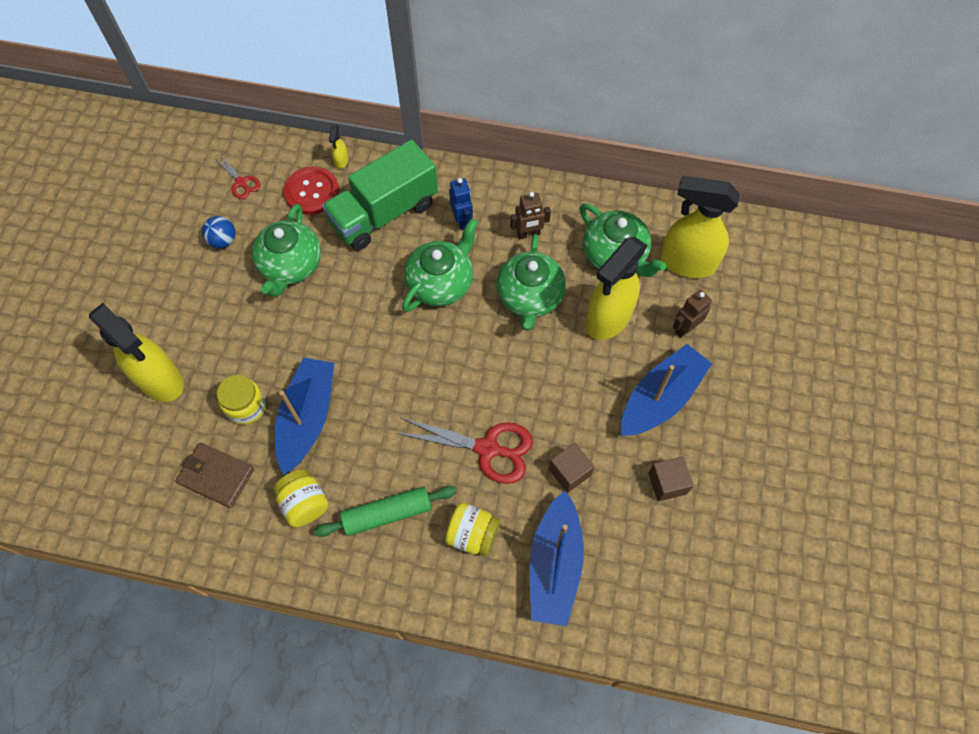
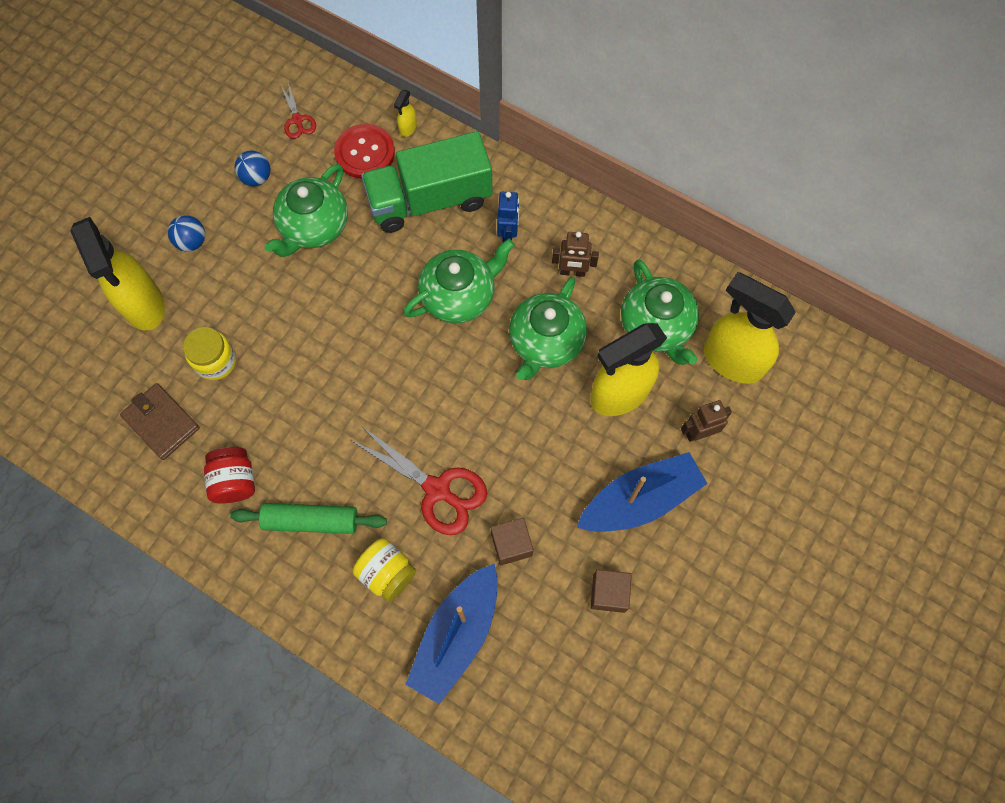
camera: 20 degrees right, 5 degrees up
(185, 312) = (192, 242): none -> blue ball
(304, 504) = (235, 481): yellow jar -> red jar
(307, 418) = (270, 394): blue boat -> none

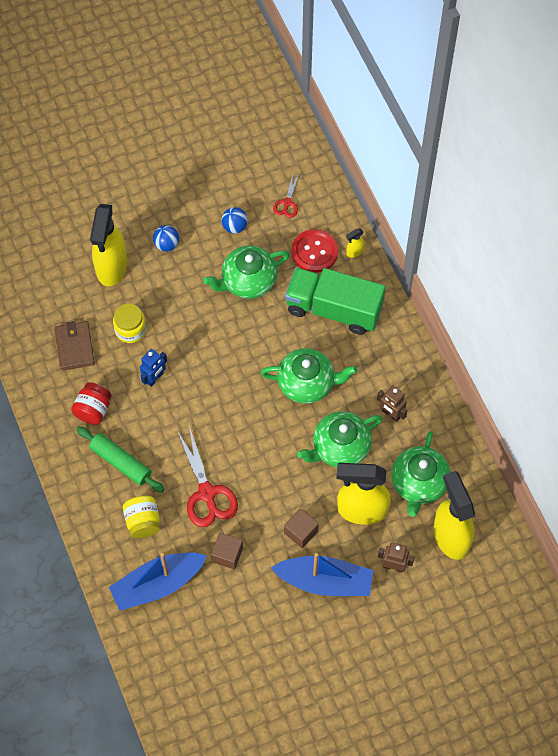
camera: 35 degrees right, 5 degrees down
(508, 234) = (367, 363): blue robot -> blue robot (154, 378)
(608, 593) = (264, 621): brown cube -> brown cube (301, 532)

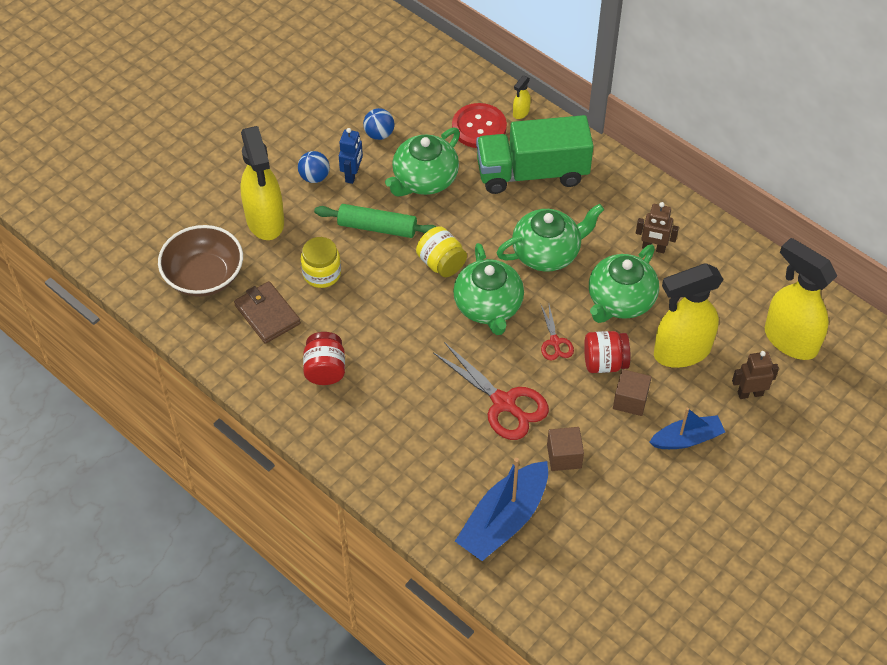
camera: 25 degrees left, 10 degrees down
(45, 296) = (204, 276): none -> brown bowl
(121, 462) = (387, 410): green rolling pin -> green rolling pin (377, 227)
(143, 522) = (449, 462): yellow jar -> yellow jar (441, 263)
(154, 378) = (377, 311): blue robot -> blue robot (352, 175)
(287, 203) = (422, 93): red scissors -> red scissors (555, 342)
(299, 493) = (604, 363): none -> red jar
(325, 581) = (687, 439): blue boat -> blue boat, size x0.62
(418, 483) = (724, 302): green teapot -> green teapot (488, 306)

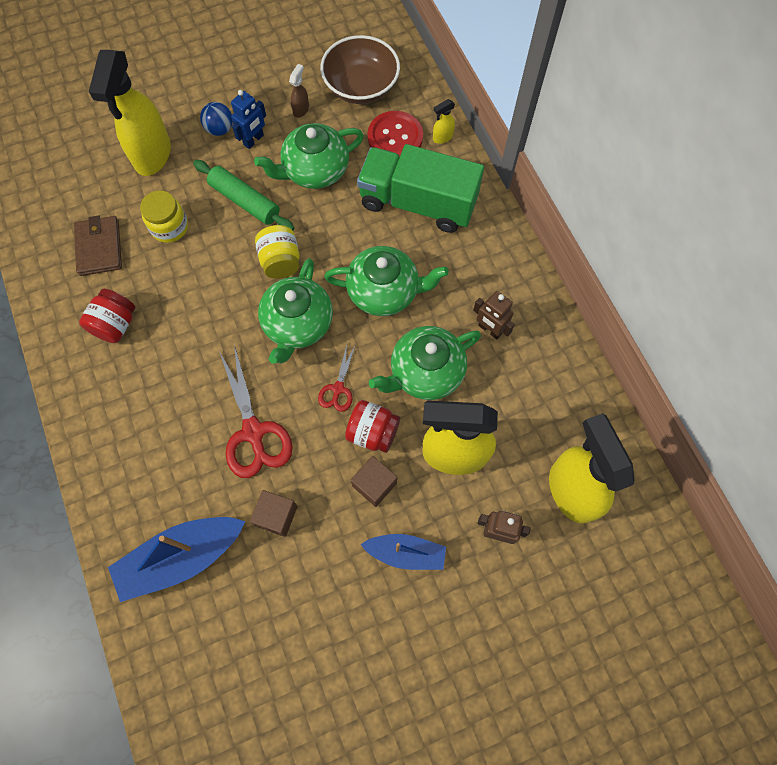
camera: 25 degrees right, 15 degrees up
(204, 276) = (69, 187): brown bowl -> brown bowl (361, 87)
(379, 134) = (301, 109): blue ball -> brown spray bottle

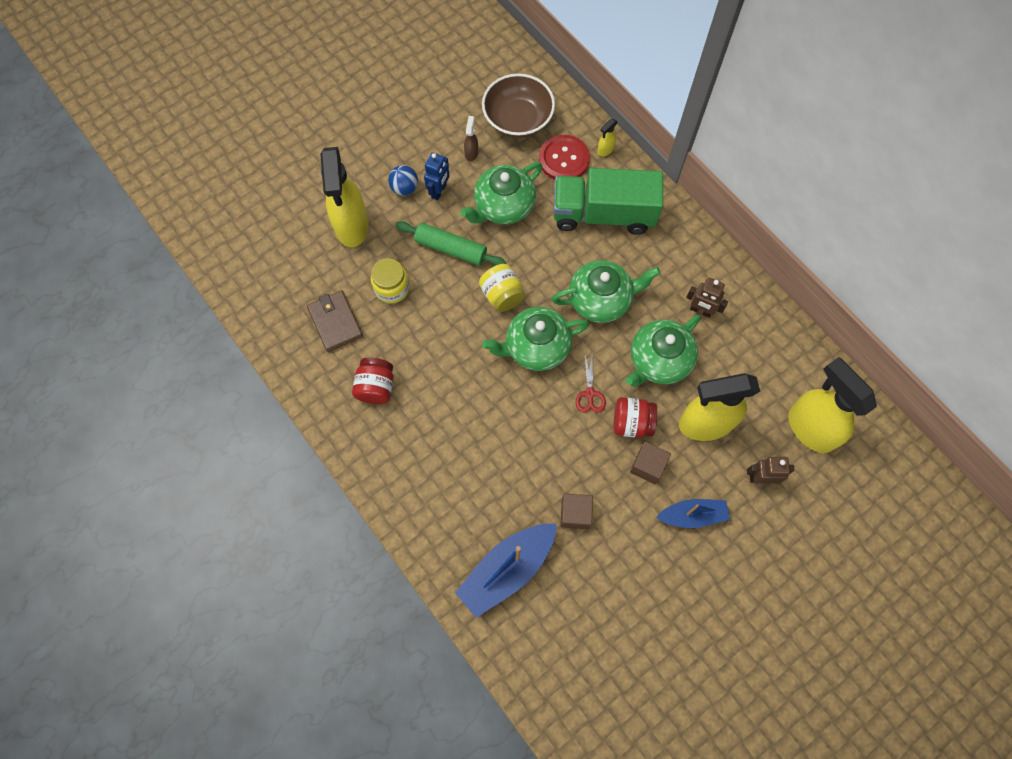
camera: 15 degrees left, 0 degrees up
(253, 432) = (531, 449): red scissors -> none
(297, 324) = (536, 347): green teapot -> green teapot turned 75 degrees clockwise

